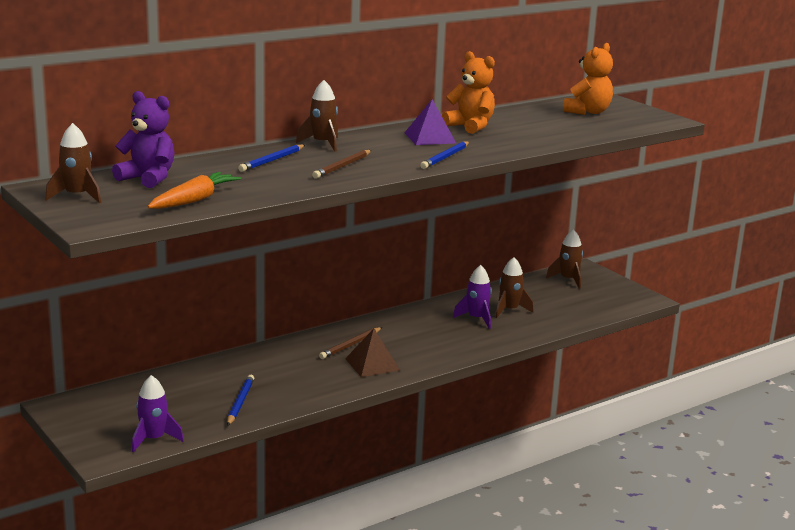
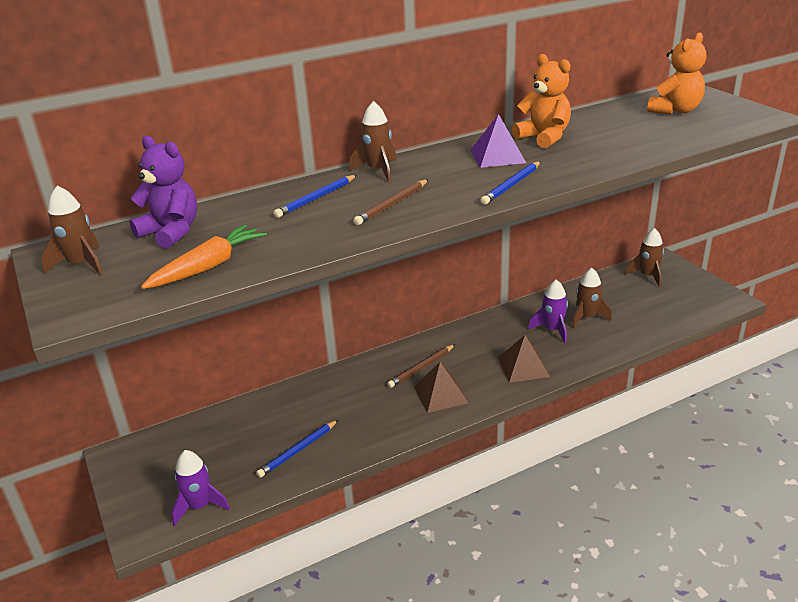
camera: 10 degrees right, 10 degrees up
(240, 402) = (298, 450): blue pencil -> blue pencil turned 150 degrees counterclockwise
(450, 345) = (523, 367): none -> brown pyramid

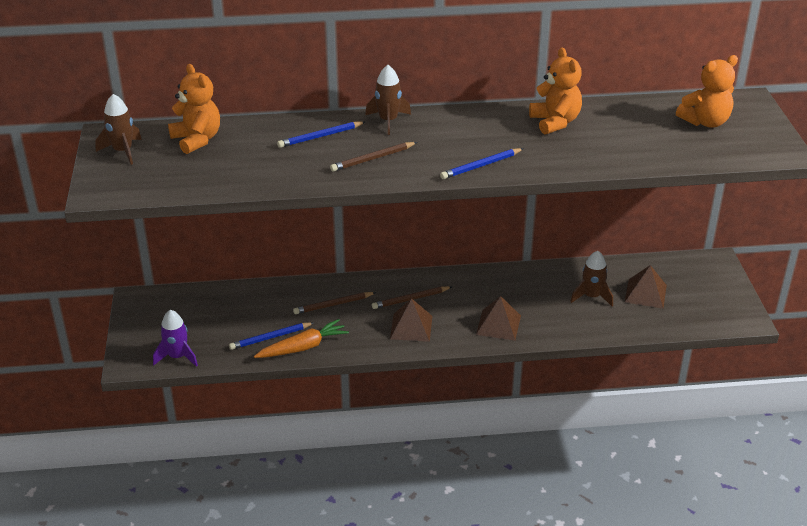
camera: 20 degrees right, 5 degrees up
(171, 232) = (197, 140): purple teddy bear -> orange teddy bear
(208, 267) = (205, 178): orange carrot -> orange carrot (303, 347)
(346, 396) = (333, 305): none -> brown pencil
(497, 156) = (497, 132): purple pyramid -> none
(552, 330) = (550, 299): purple rocket -> none
(630, 302) = (645, 293): none -> brown pyramid
(647, 276) = (686, 272): brown rocket -> none

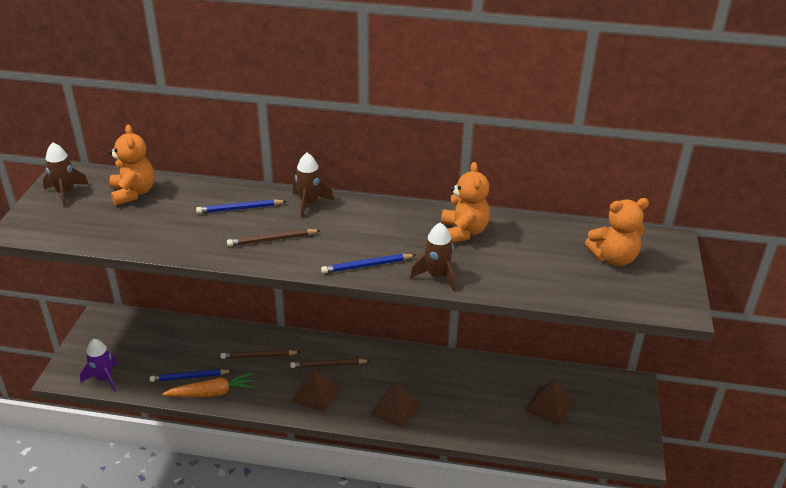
camera: 15 degrees right, 0 degrees up
(591, 296) = (495, 398): brown rocket -> brown rocket (437, 276)

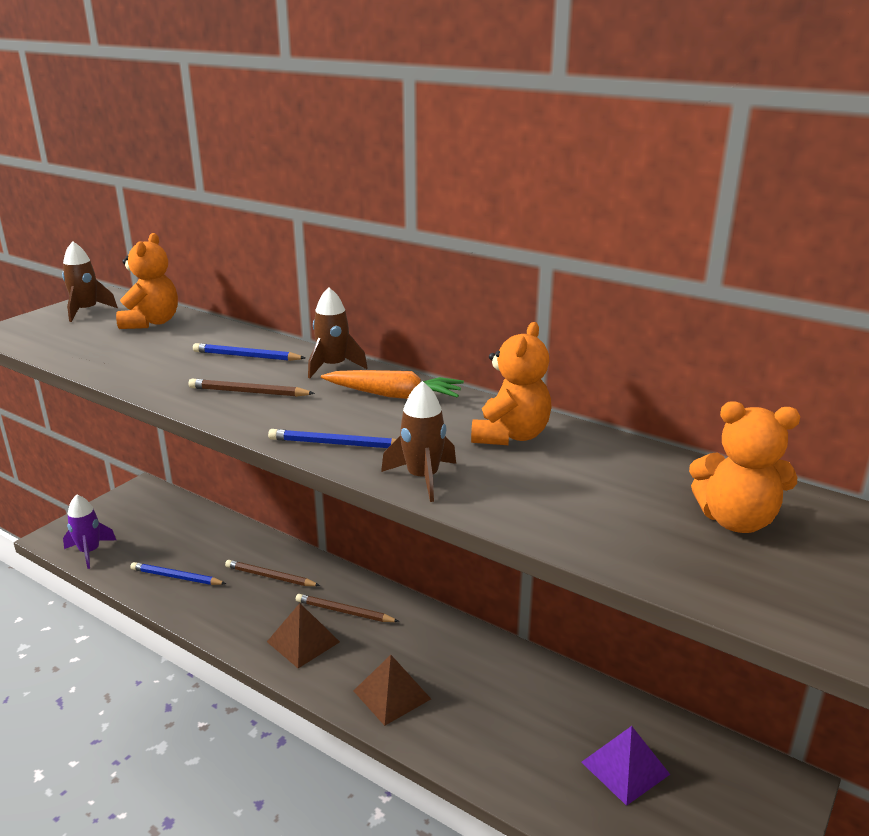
camera: 25 degrees right, 10 degrees down
(212, 393) = (185, 602): orange carrot -> orange carrot (393, 395)
(549, 405) = (625, 768): brown pyramid -> purple pyramid

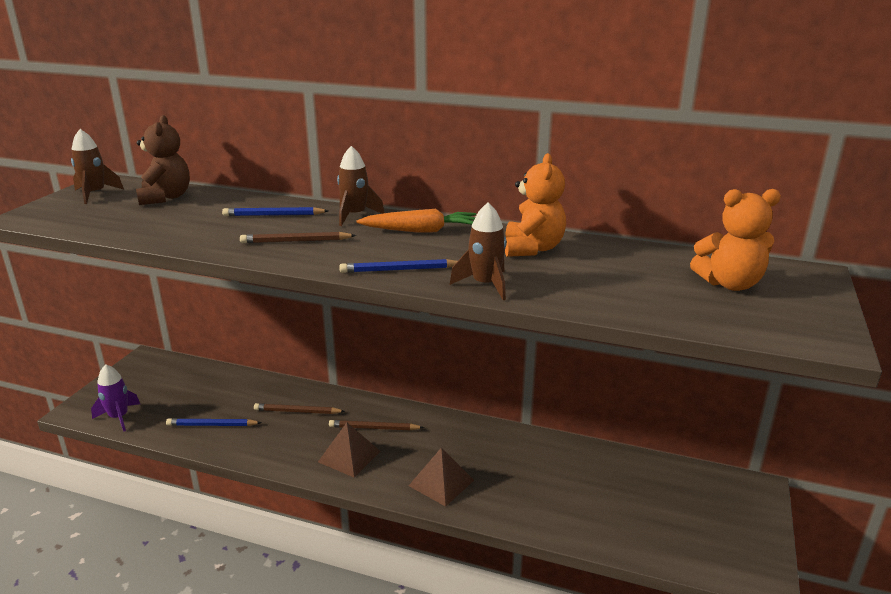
camera: 15 degrees left, 0 degrees up
(151, 322) = (166, 197): orange teddy bear -> brown teddy bear
(625, 768) = (640, 500): purple pyramid -> none

